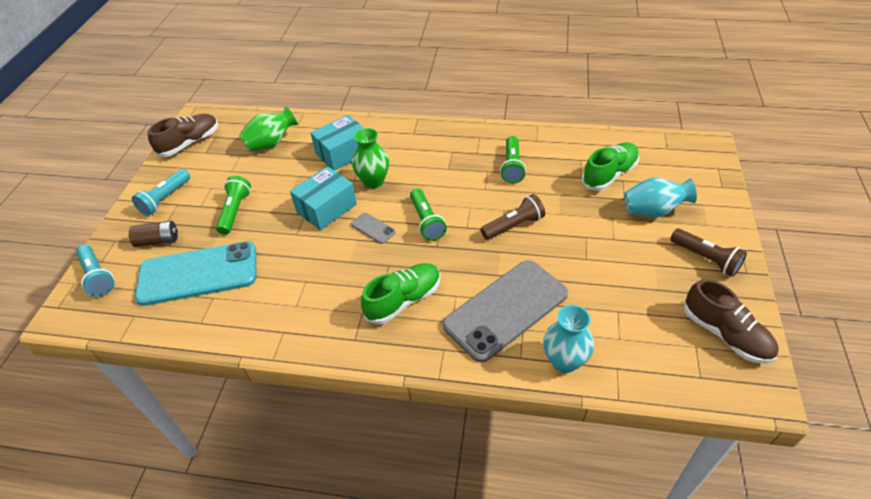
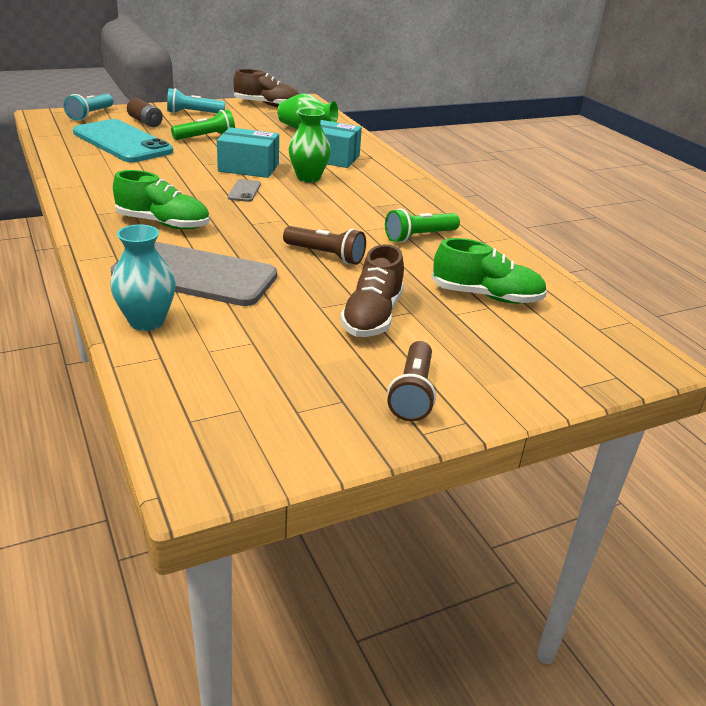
camera: 50 degrees right, 15 degrees down
(426, 221) = (281, 212): green flashlight -> none
(653, 211) = (457, 338): turquoise vase -> none
(725, 334) = (282, 431): brown shoe -> brown shoe (372, 317)

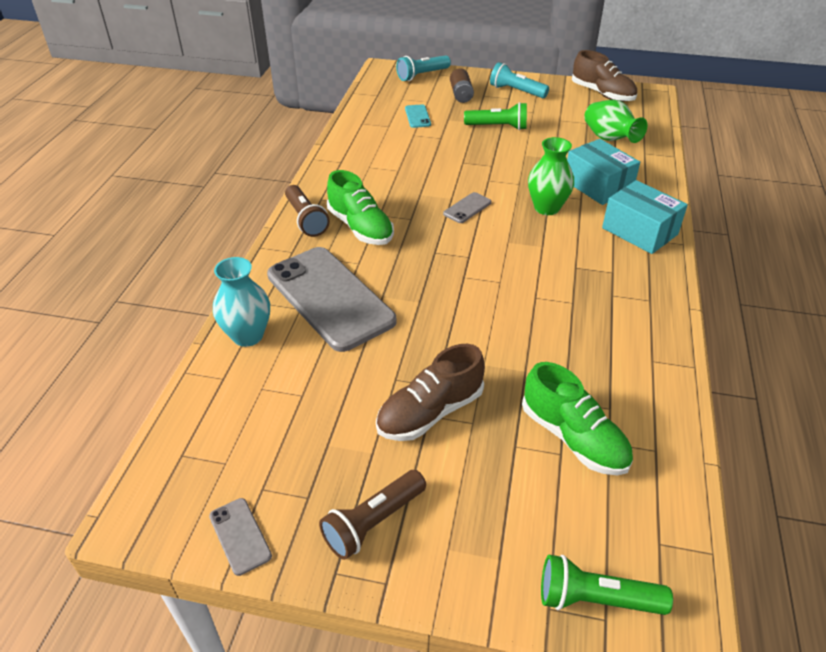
camera: 40 degrees right, 10 degrees up
(122, 142) = (417, 116): turquoise phone -> turquoise phone, size x0.40
(248, 167) = (500, 178): turquoise box -> turquoise box (639, 231)
(317, 447) = (240, 536): none -> grey phone
(326, 255) = (463, 317): brown flashlight -> brown flashlight (306, 219)
(419, 237) = (584, 327): green flashlight -> green flashlight (595, 599)

